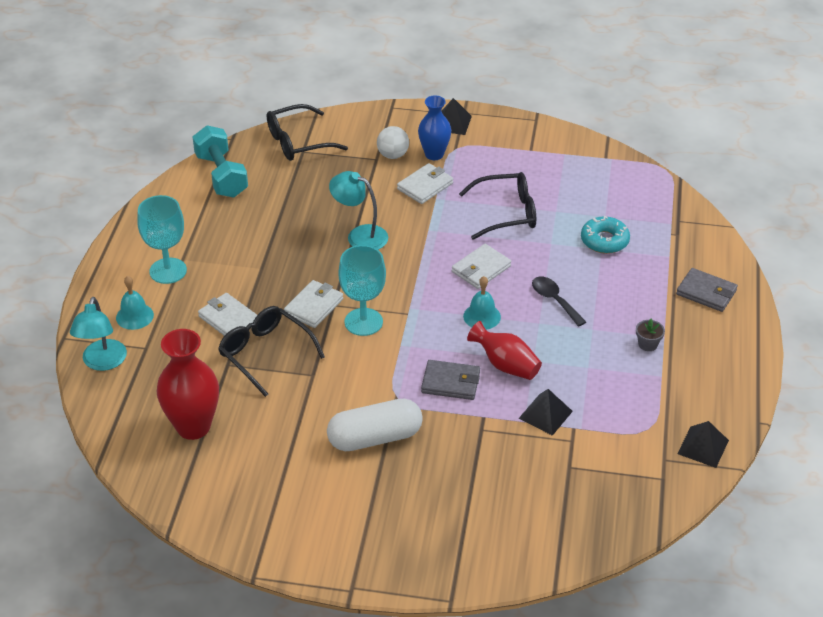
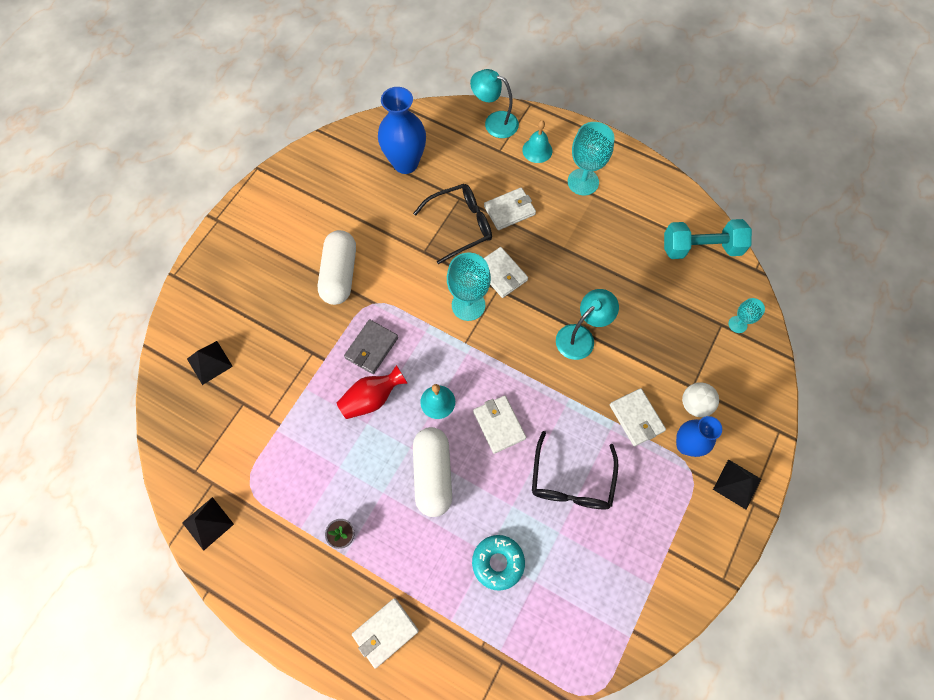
camera: 110 degrees right, 25 degrees up
(193, 427) = (405, 163): red vase -> blue vase
(298, 142) = (737, 324): black glasses -> turquoise goblet
(545, 414) = (304, 408): black pyramid -> black pyramid (209, 362)
(554, 300) = (433, 474): black spoon -> white capsule
(706, 292) = (385, 632): grey wallet -> white wallet

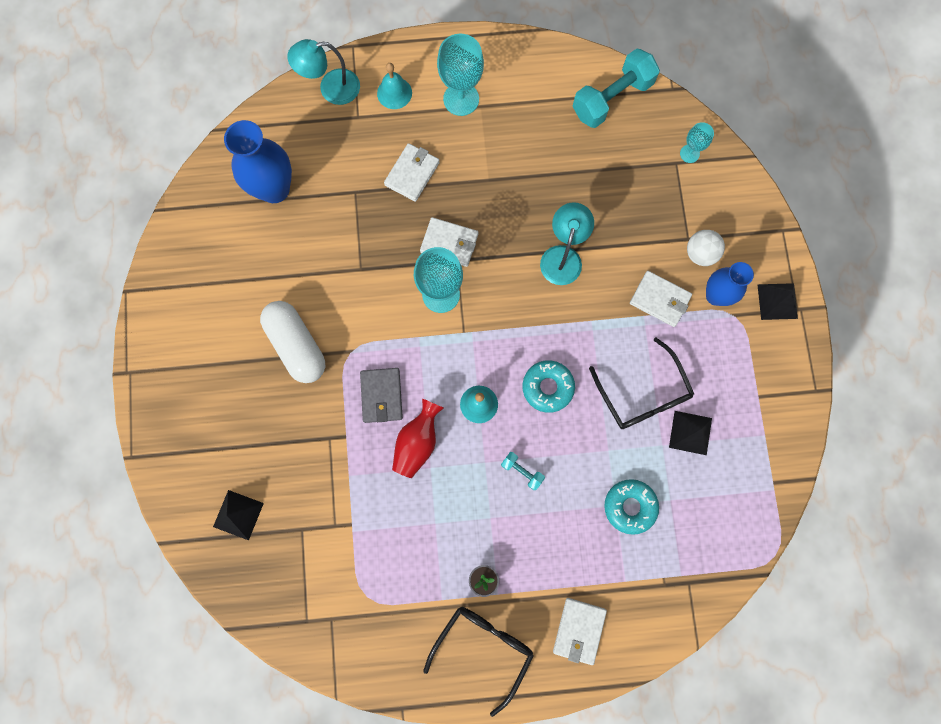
camera: 35 degrees left, 10 degrees up
(208, 523) = (356, 655): black pyramid -> black pyramid (690, 432)
(433, 474) = (522, 471): white capsule -> turquoise dumbbell
(460, 225) = (376, 220): black glasses -> black glasses (483, 648)
(499, 425) = (547, 387): white wallet -> turquoise donut

